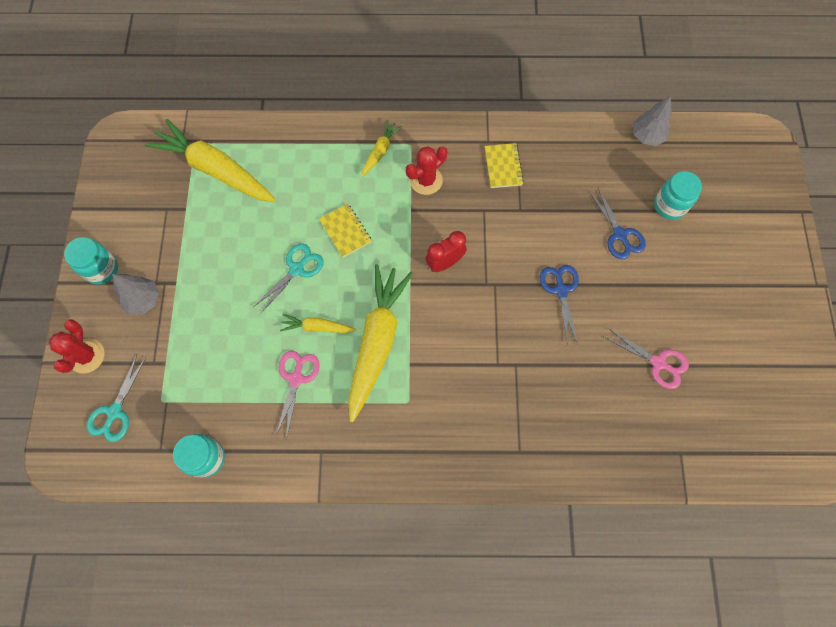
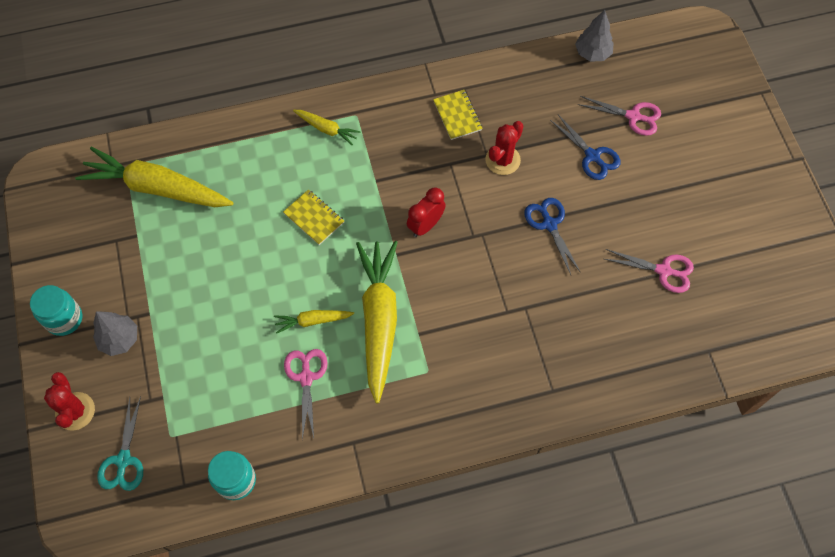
camera: 15 degrees left, 5 degrees down
(297, 269) = (274, 268): turquoise scissors -> none
(380, 151) = (326, 129): yellow carrot -> yellow carrot turned 105 degrees clockwise
(426, 180) = (382, 148): red cactus -> red cactus (502, 160)
(669, 206) = (633, 116): turquoise jar -> pink scissors

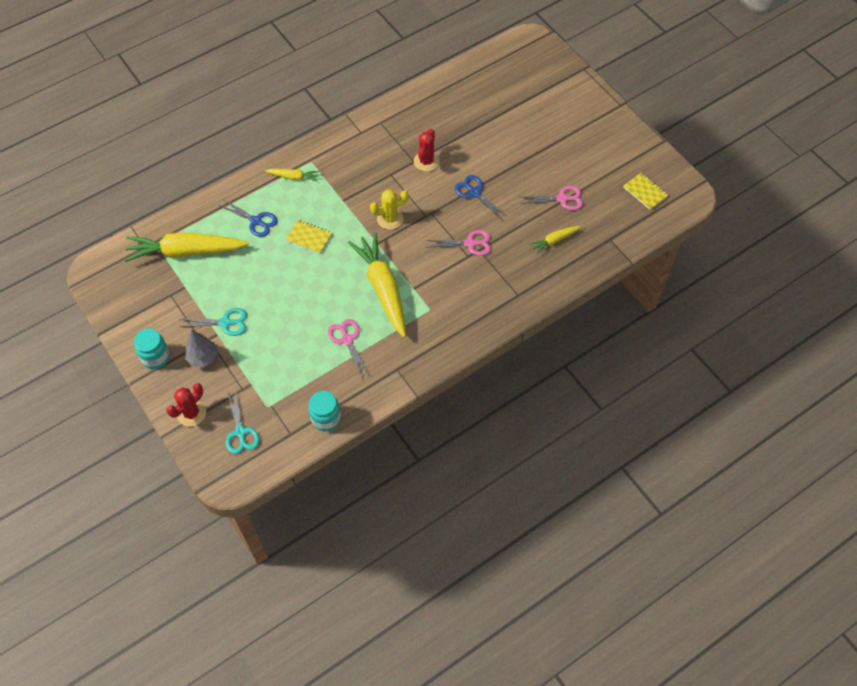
camera: 20 degrees left, 5 degrees down
(75, 411) = (191, 413): red cactus -> red cactus turned 75 degrees clockwise
(166, 301) = (225, 322): none -> turquoise scissors
(313, 321) = (336, 303): yellow carrot -> yellow carrot (554, 240)
(425, 225) = (390, 219): red clock -> yellow cactus
(457, 116) = (383, 142): yellow notebook -> yellow notebook (645, 192)
(592, 53) = (460, 75): grey tree -> none
(592, 156) = (486, 141): blue scissors -> blue scissors (256, 221)
(633, 116) = (504, 108): pink scissors -> pink scissors (470, 243)

